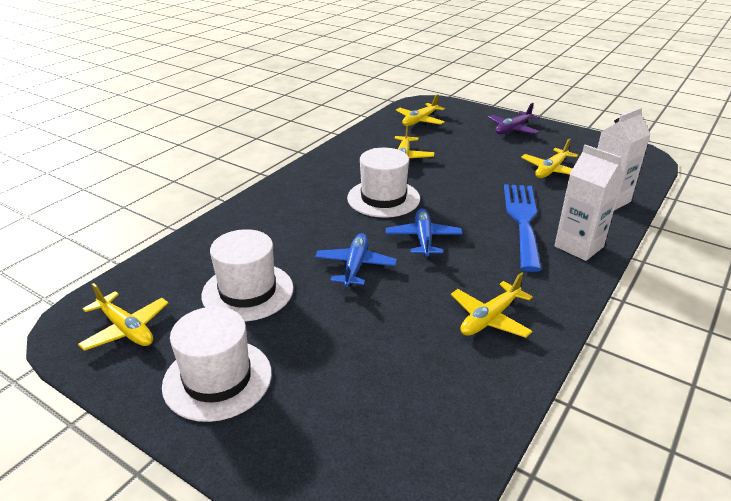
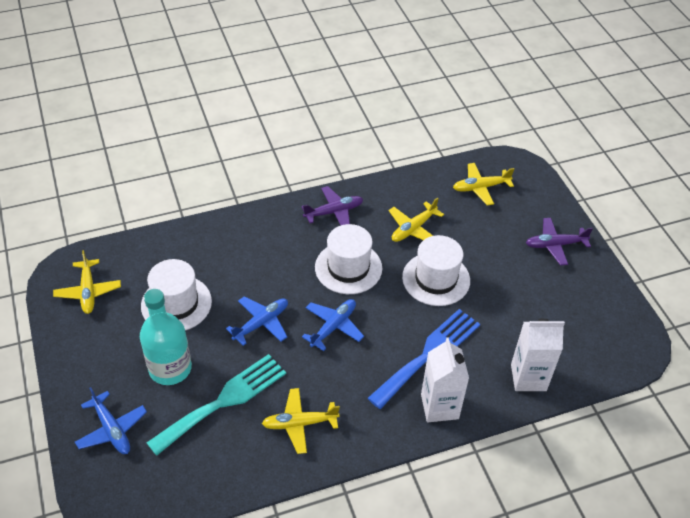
camera: 35 degrees right, 15 degrees up
(217, 379) = (105, 361): white hat -> white hat (436, 279)
(300, 439) = (112, 429): none -> blue plane
(304, 345) = (170, 368): none -> turquoise bottle
(325, 172) = (334, 212): none -> purple plane
(395, 341) = (224, 401): none -> turquoise fork
(551, 170) = (523, 316): yellow plane -> none

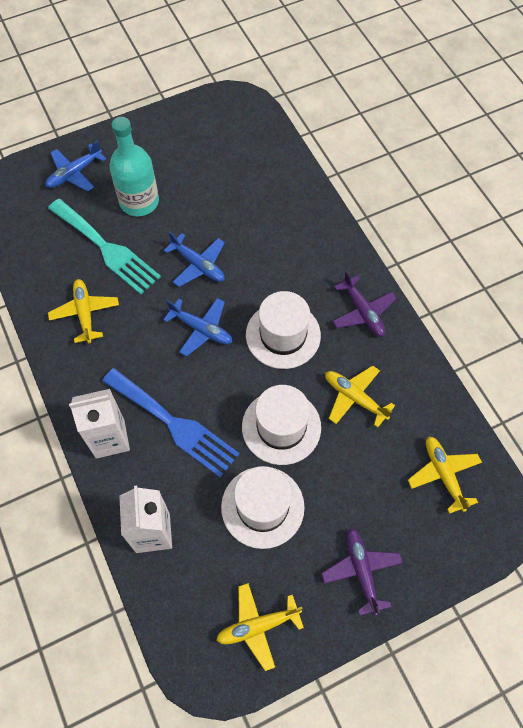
camera: 85 degrees right, 15 degrees up
(88, 291) = (218, 124): yellow plane -> yellow plane (257, 626)
(176, 303) = (213, 192): white hat -> white hat (262, 507)

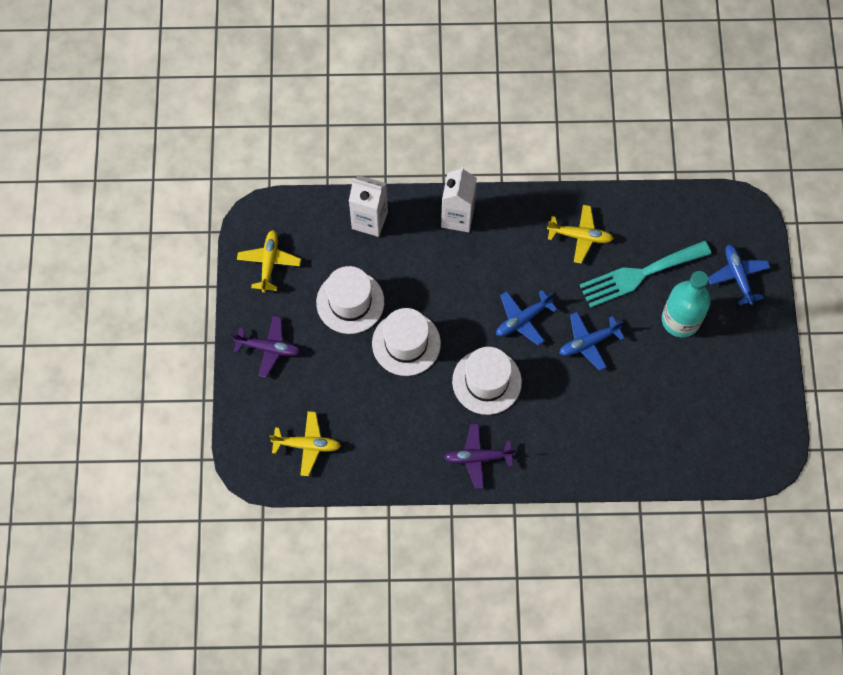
camera: 115 degrees right, 5 degrees up
(174, 424) = (447, 266): blue fork -> none
(354, 398) = (403, 410): yellow plane -> none

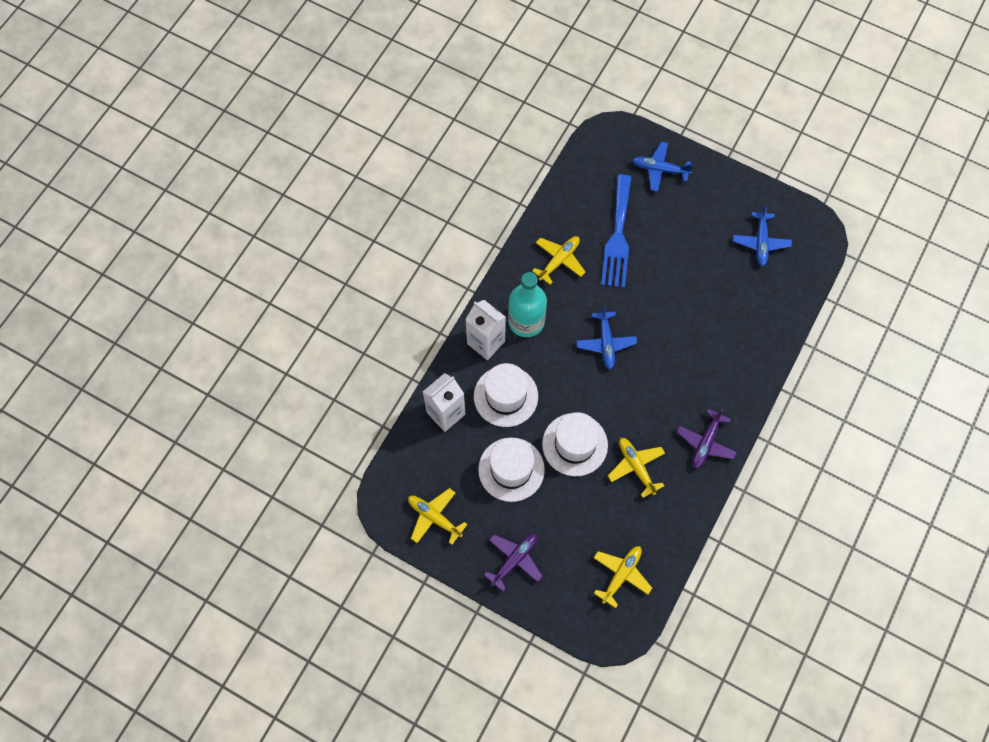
camera: 60 degrees left, 0 degrees up
(416, 407) = (636, 467): none -> yellow plane
(486, 381) = (644, 400): white hat -> white hat (505, 396)
(588, 343) = (653, 305): blue plane -> blue plane (761, 242)
(639, 274) = (617, 236): turquoise fork -> blue fork
(680, 320) = (672, 229): turquoise bottle -> turquoise bottle (526, 321)

